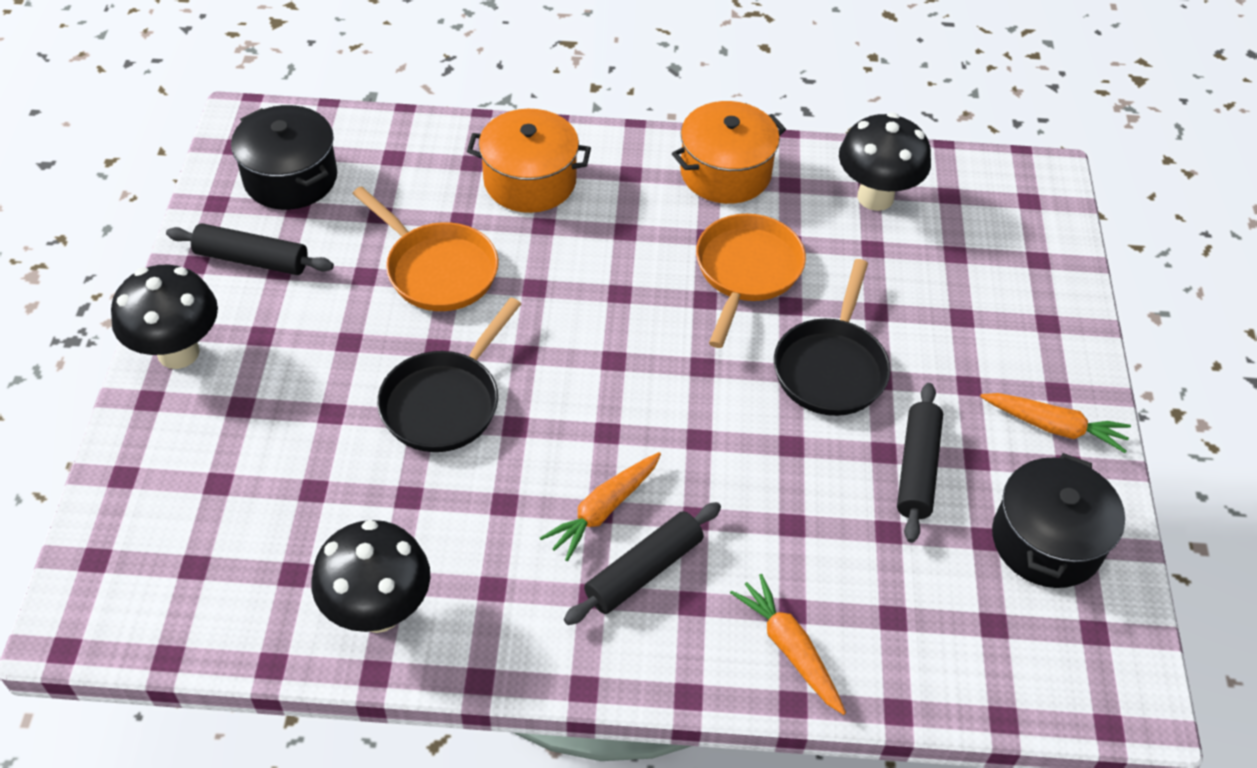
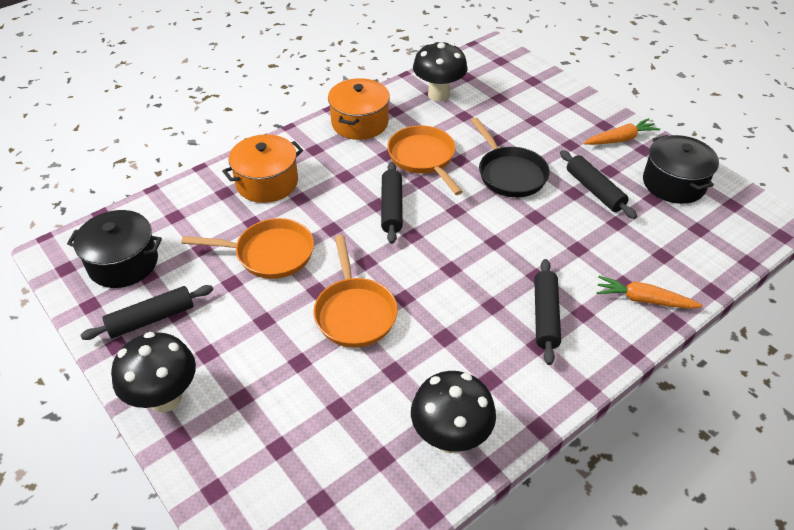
camera: 40 degrees left, 5 degrees down
(445, 402) = (354, 312): black pan -> orange pan
(603, 510) = (493, 304): orange carrot -> none
(630, 309) = (391, 208): none -> black rolling pin

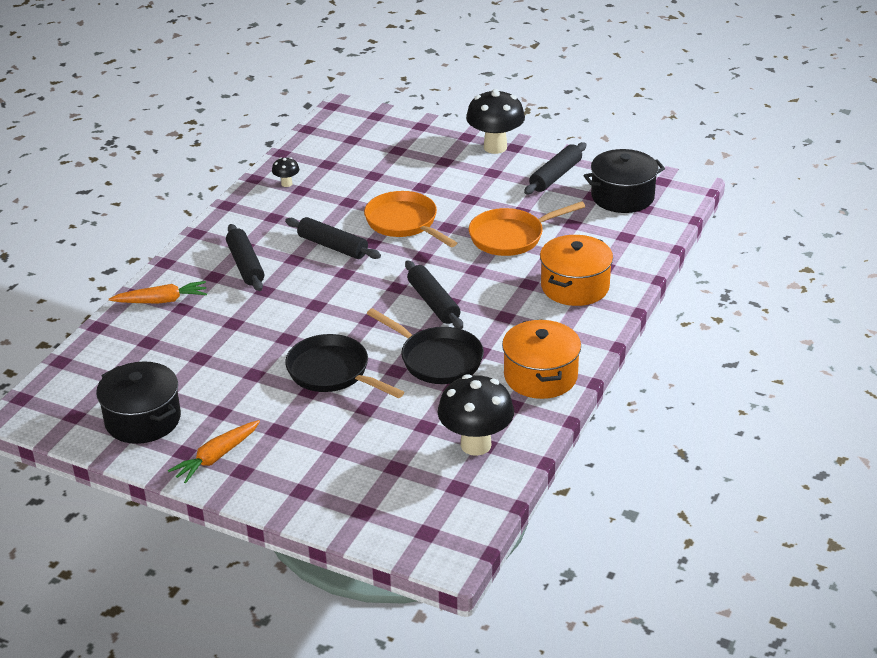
camera: 155 degrees right, 10 degrees down
(423, 158) = (437, 359): orange pan -> black pan
(450, 438) = (286, 184): black mushroom -> black mushroom, size x0.46
(594, 190) = (232, 383): black rolling pin -> black rolling pin (333, 246)

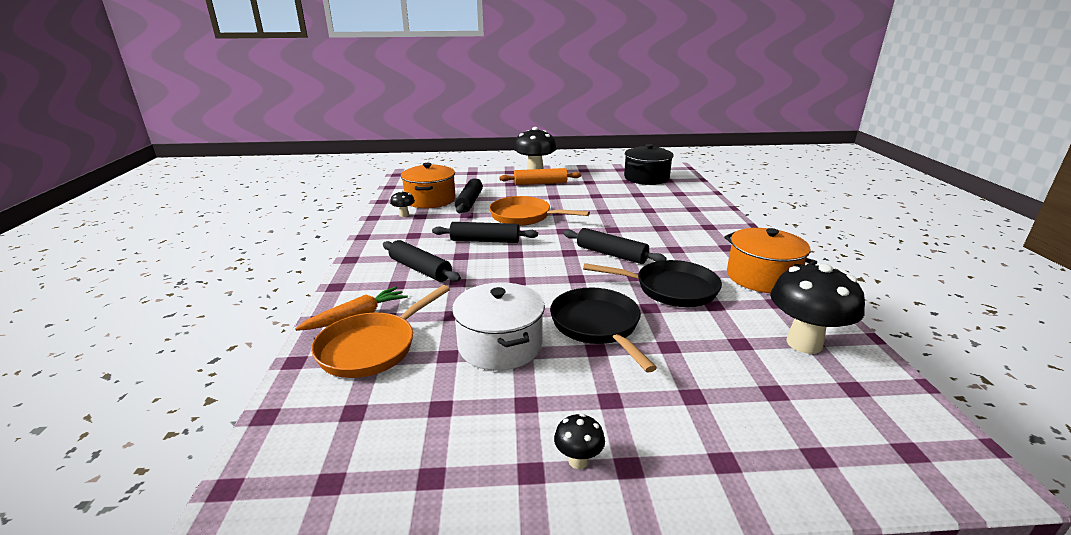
camera: 30 degrees left, 10 degrees down
(143, 419) = (436, 449): black pot -> none
(216, 457) = (578, 461): orange carrot -> black mushroom
(243, 363) = (500, 345): none -> white pot
(332, 372) = (597, 326): black pan -> black pan turned 60 degrees clockwise
(480, 170) = (540, 183): none -> orange rolling pin
(511, 237) = (609, 208): orange pan -> orange pan (372, 348)
(555, 176) = (592, 177): black rolling pin -> black rolling pin (469, 202)
(575, 286) = (692, 222): orange pot -> orange pot (430, 200)

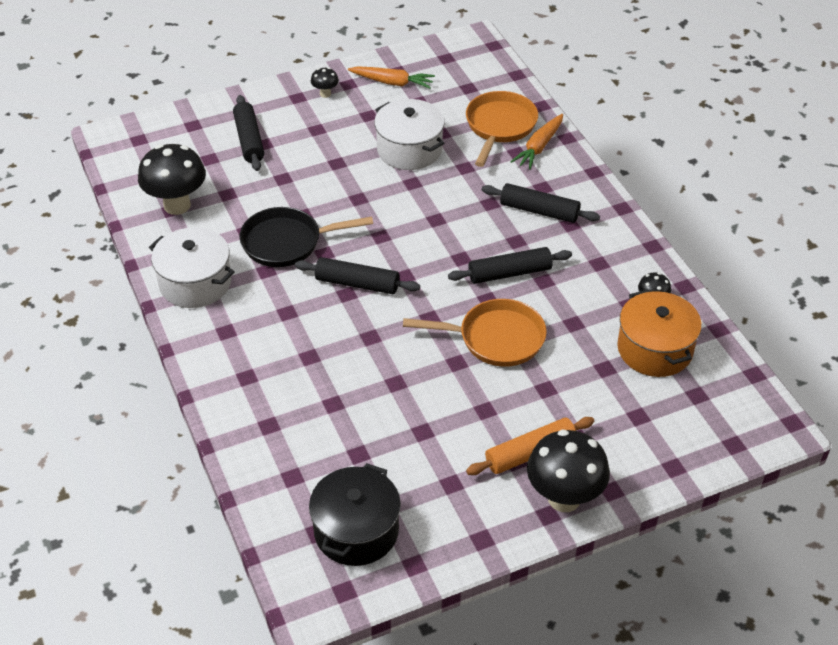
camera: 160 degrees right, 20 degrees up
(456, 453) = (392, 82): none -> orange carrot
(469, 202) = (595, 357): black rolling pin -> black rolling pin (249, 140)
(597, 326) = (342, 184): black pan -> none
(762, 277) = (195, 283): orange pot -> white pot

